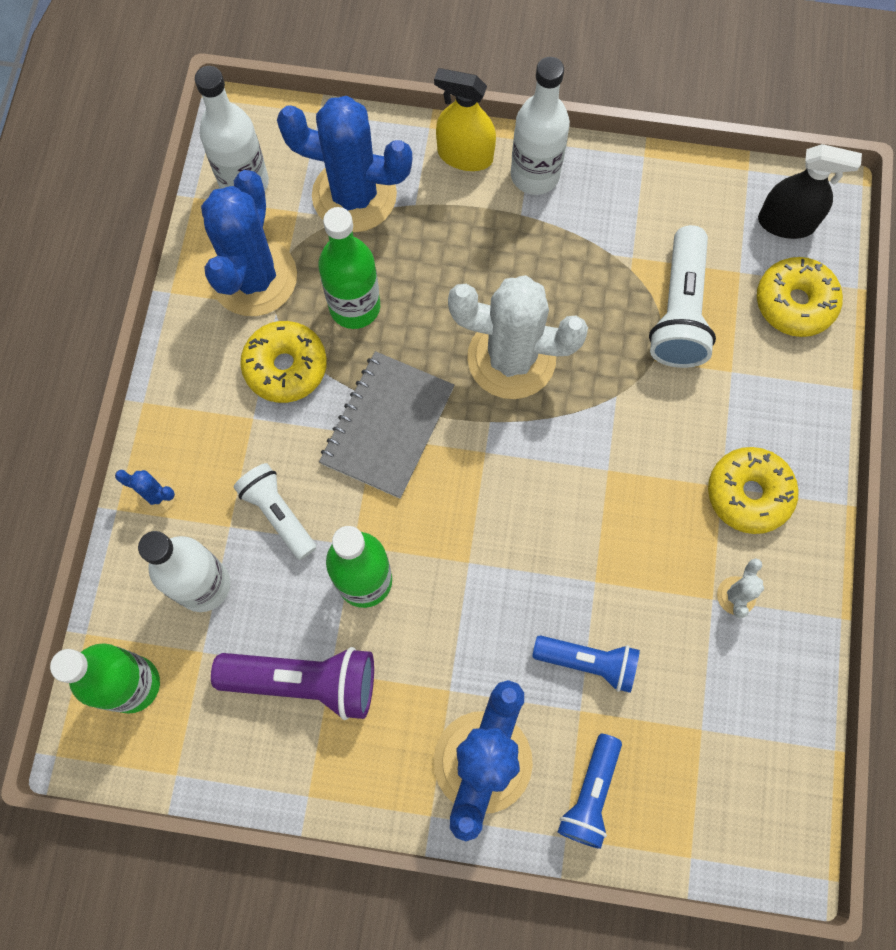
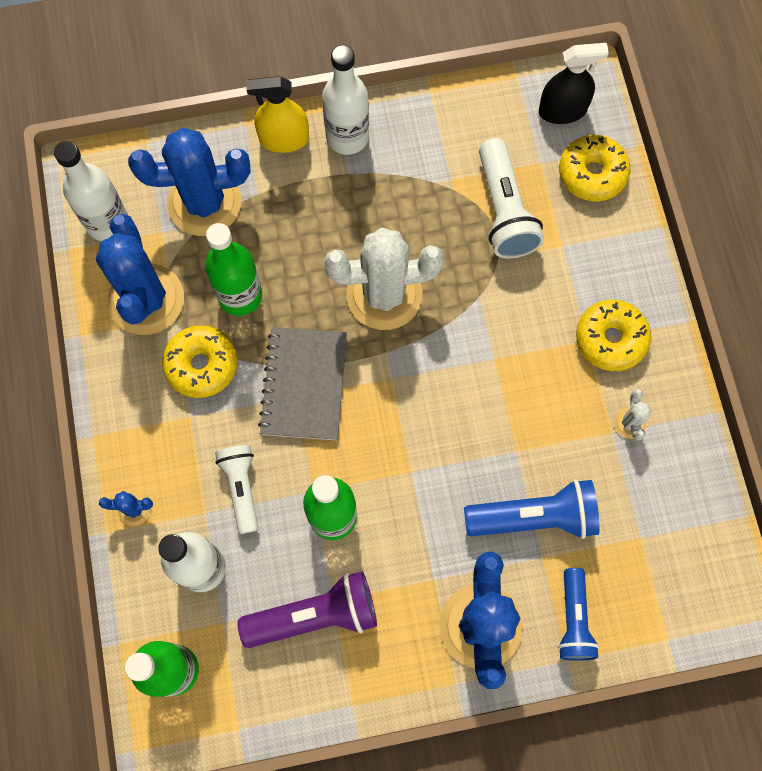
camera: 20 degrees left, 0 degrees up
(278, 513) = (241, 487): white flashlight -> white flashlight turned 45 degrees clockwise
(588, 662) = (534, 517): blue flashlight -> blue flashlight, size x1.50

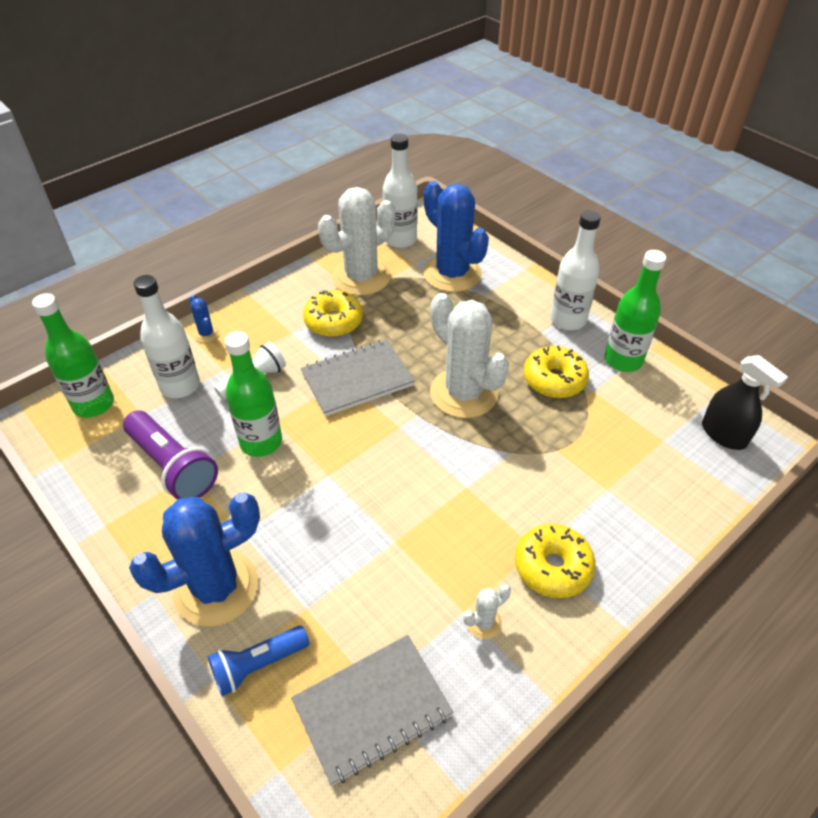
camera: 60 degrees right, 25 degrees down
(146, 299) = (361, 277): blue cactus -> white cactus
(240, 296) = (399, 318): green bottle -> green bottle (623, 360)
(284, 139) = (534, 290): yellow spray bottle -> none
(504, 211) = (599, 435): white flashlight -> none
(534, 517) = (341, 584): blue flashlight -> none
(592, 174) = (690, 481): yellow donut -> yellow donut (554, 380)
(655, 547) = (372, 709): none -> grey notebook

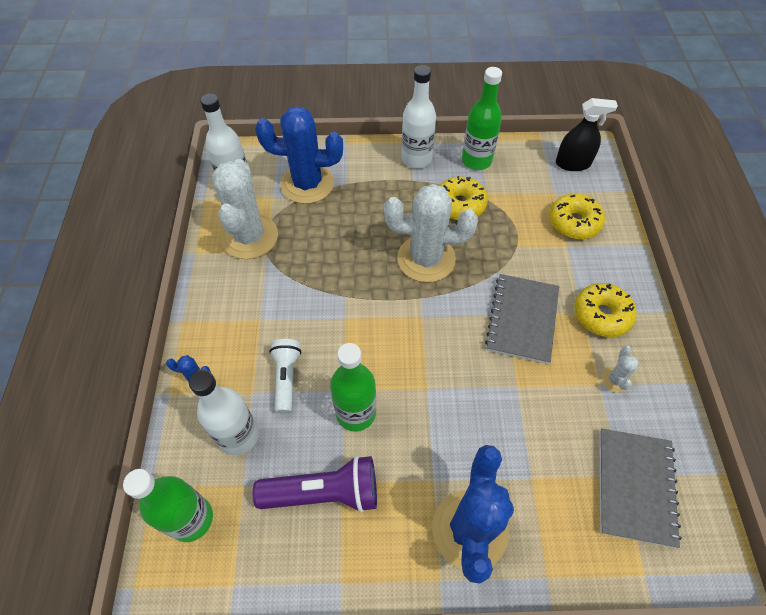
camera: 50 degrees left, 10 degrees up
(258, 665) = (556, 539): blue flashlight -> none
(333, 321) = (278, 285): yellow donut -> yellow donut (574, 222)
(357, 379) = (353, 310): grey notebook -> grey notebook (522, 319)

